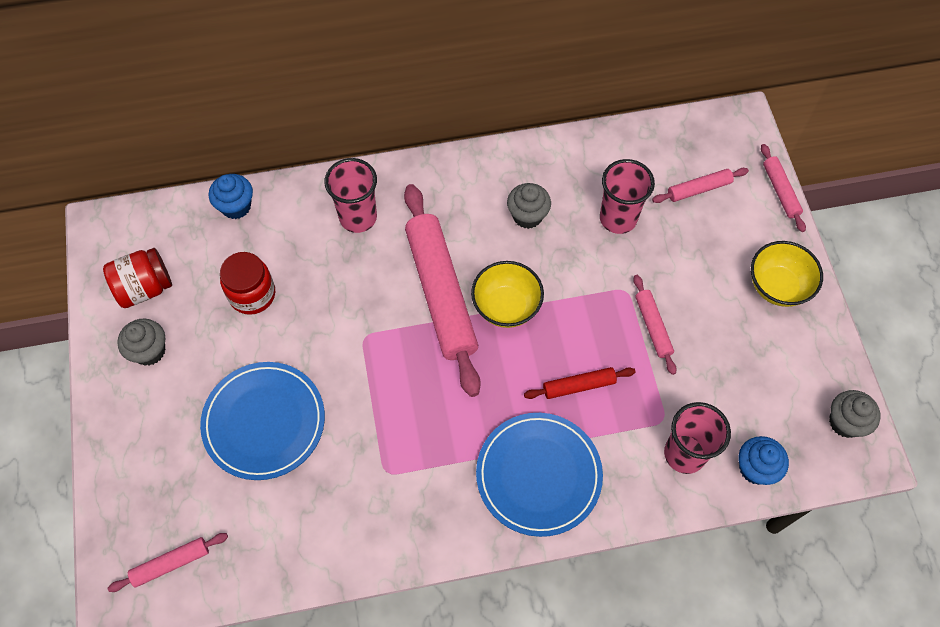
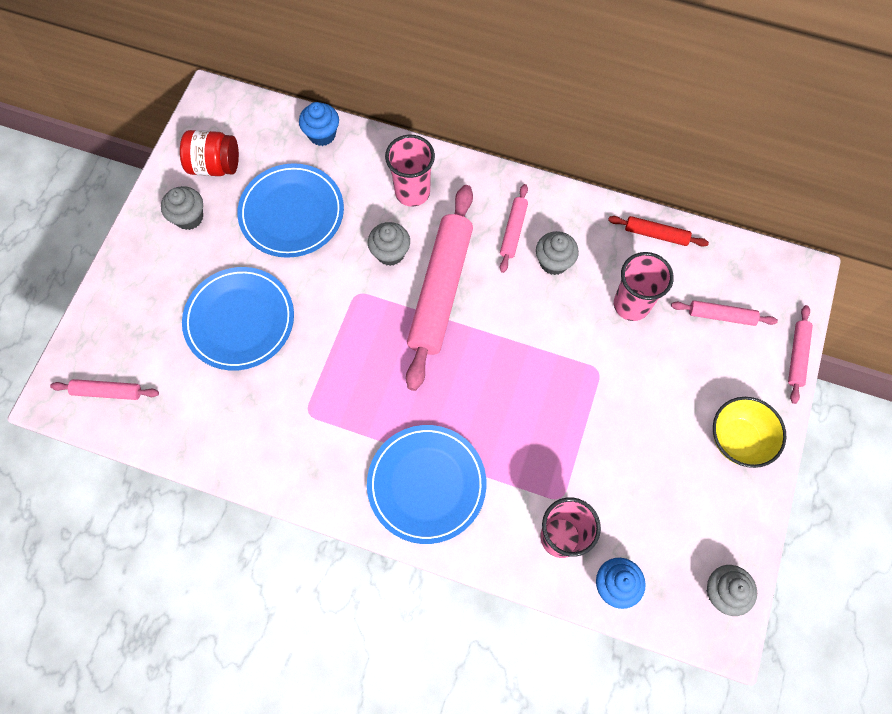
camera: 30 degrees right, 5 degrees up
(252, 294) = (292, 213): red jar -> blue plate
(372, 283) = (390, 253): none -> grey cupcake
(506, 306) = (487, 330): yellow bowl -> none
(579, 386) = (506, 429): red rolling pin -> red rolling pin (656, 234)
(653, 326) = (602, 414): pink rolling pin -> pink rolling pin (513, 231)

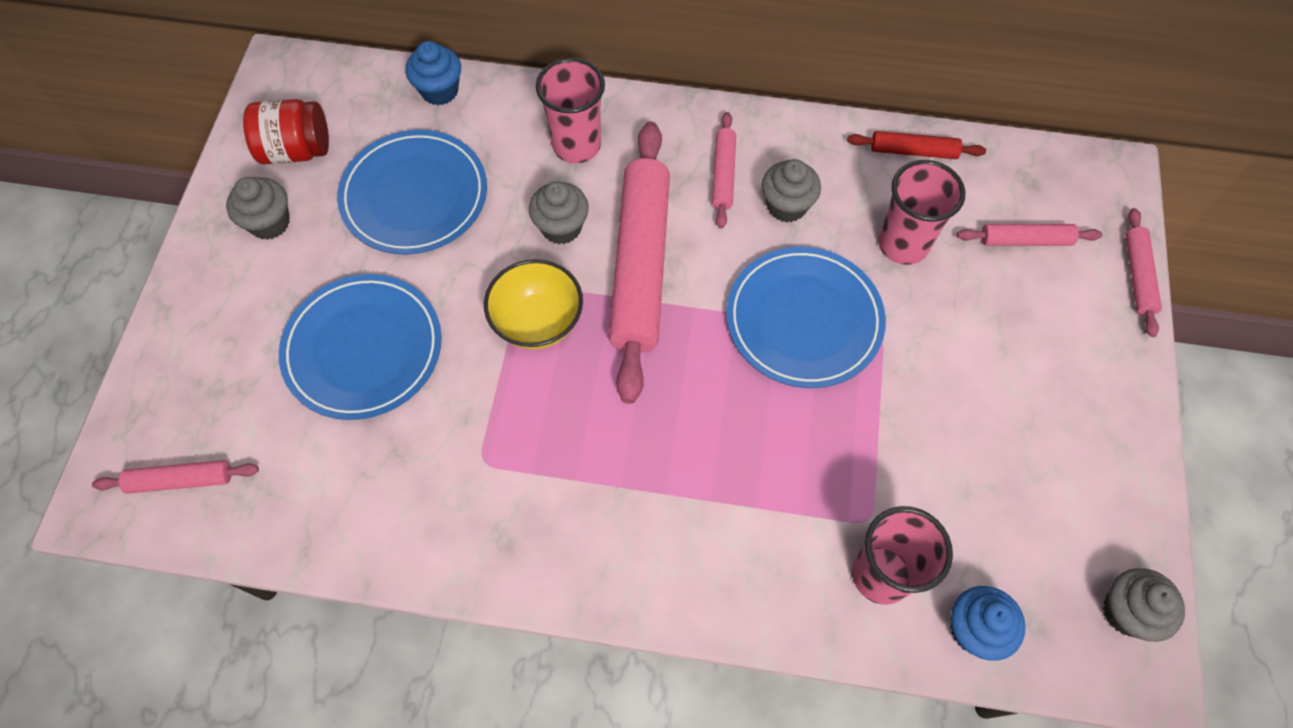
camera: 10 degrees left, 5 degrees down
(426, 484) = (674, 533): blue plate -> blue plate (804, 320)
(738, 439) = (1091, 397): yellow bowl -> yellow bowl (538, 322)

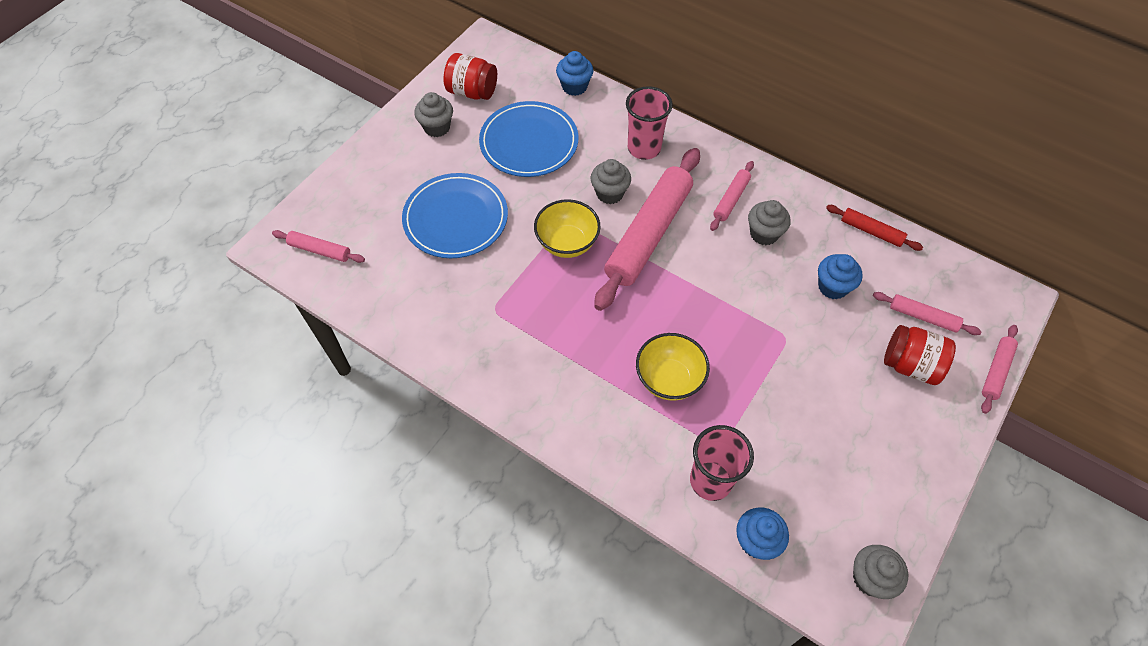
camera: 25 degrees right, 5 degrees down
(763, 458) = (669, 379): none -> yellow bowl
(804, 320) = (739, 307): blue plate -> none
(903, 244) = (832, 287): pink cup -> blue cupcake
(1040, 310) = (910, 365): none -> red jar

